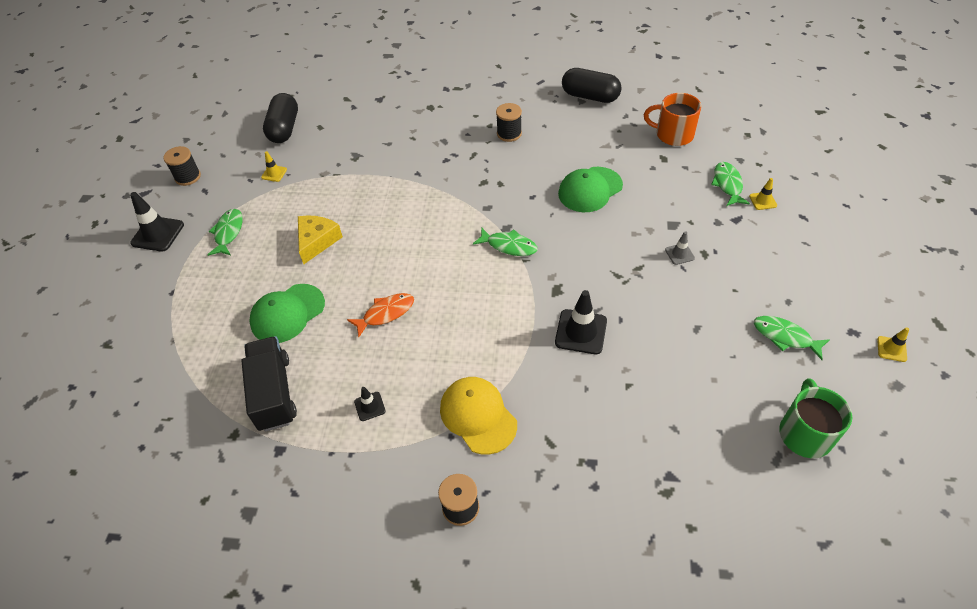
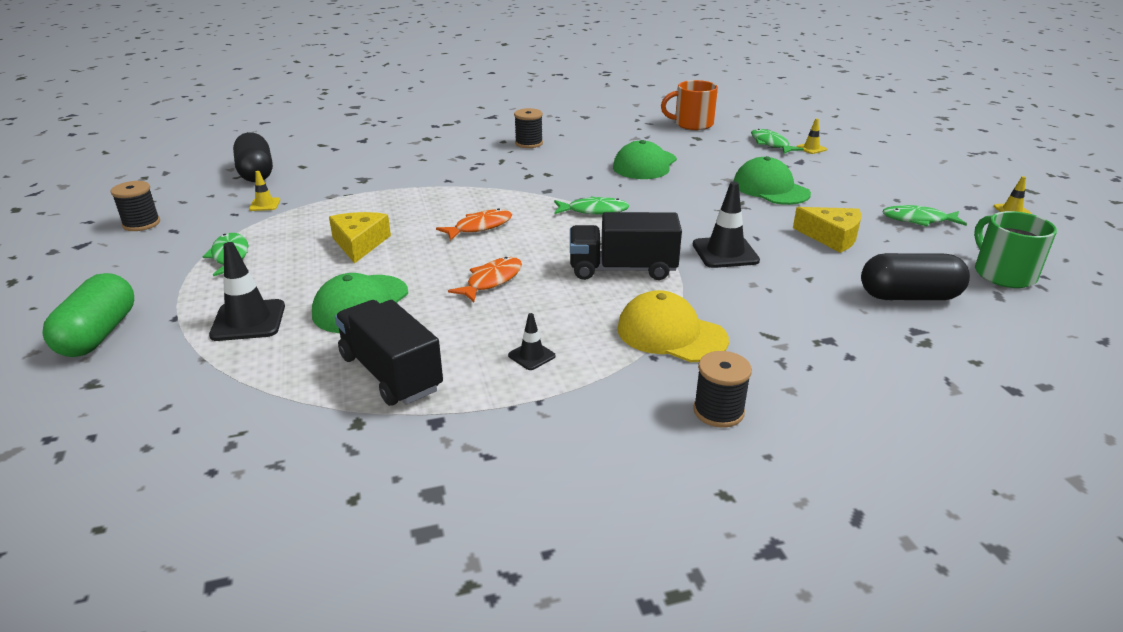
camera: 25 degrees left, 20 degrees down
(125, 296) = (98, 334): none -> green capsule
(158, 234) = (122, 274): black traffic cone -> black traffic cone (248, 321)
(410, 244) = (480, 227): none -> orange fish
(487, 329) = (622, 269): none -> black truck
(590, 96) = (591, 113): black capsule -> black capsule (909, 296)
(679, 254) = (770, 188): grey traffic cone -> green cap
(686, 338) = (831, 237): none -> yellow cheese

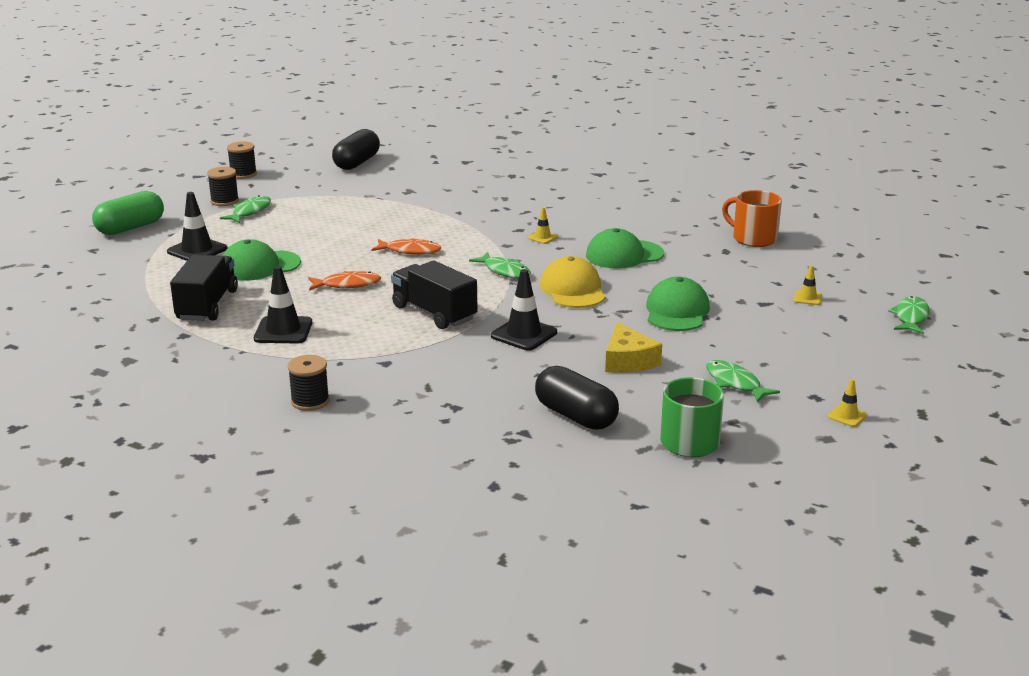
camera: 45 degrees right, 5 degrees down
(265, 204) = (322, 187): yellow traffic cone -> yellow traffic cone (542, 237)
(359, 244) = (324, 232): yellow cheese -> none
(529, 143) = (575, 206): black spool -> black spool (224, 201)
(531, 356) = (283, 331): black traffic cone -> black traffic cone, size x1.87
(671, 334) = (376, 358): yellow cap -> yellow cap (573, 289)
(771, 144) = (779, 280): green fish -> green fish (911, 317)

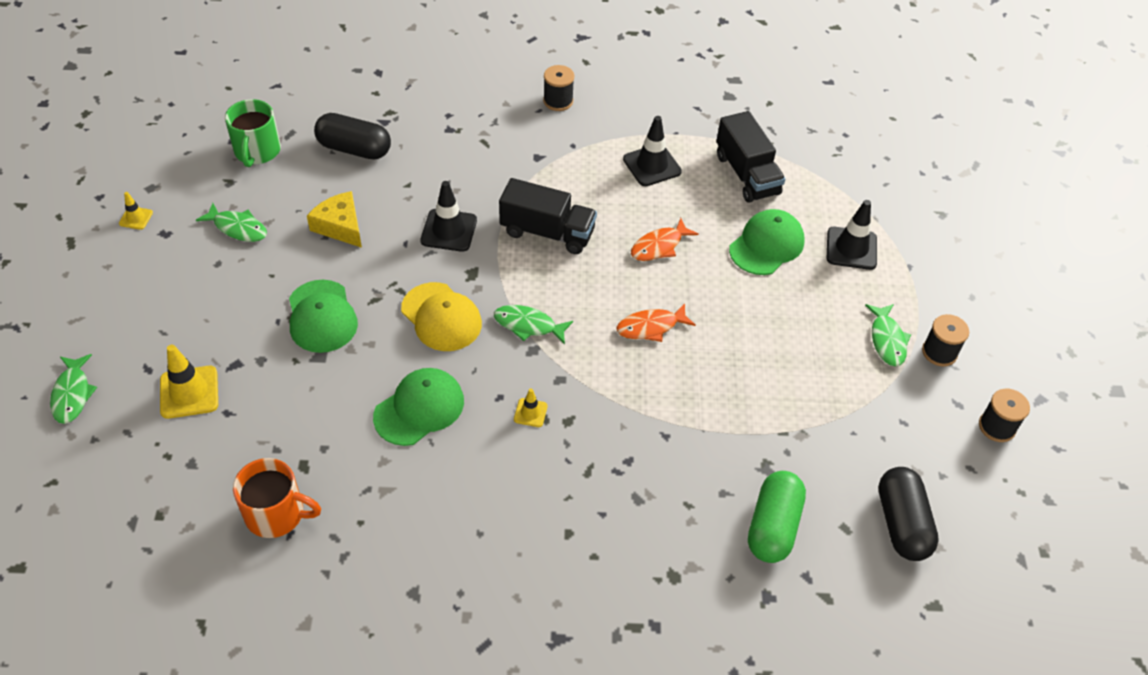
camera: 150 degrees right, 25 degrees up
(130, 228) = (960, 262): green capsule -> green capsule (773, 526)
(807, 298) = (189, 392): yellow traffic cone -> yellow traffic cone, size x1.87

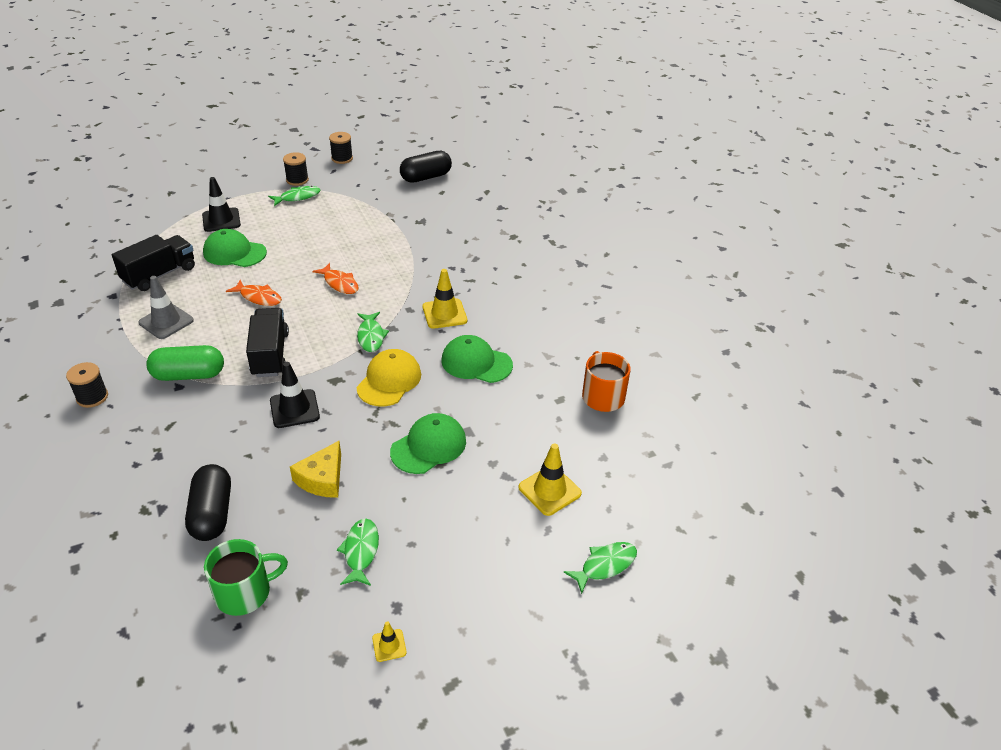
camera: 115 degrees left, 10 degrees down
(530, 413) = (444, 314): yellow traffic cone -> yellow traffic cone, size x1.87
(652, 165) = (166, 322): black traffic cone -> grey traffic cone
(773, 526) = (458, 212): green capsule -> green capsule (189, 375)

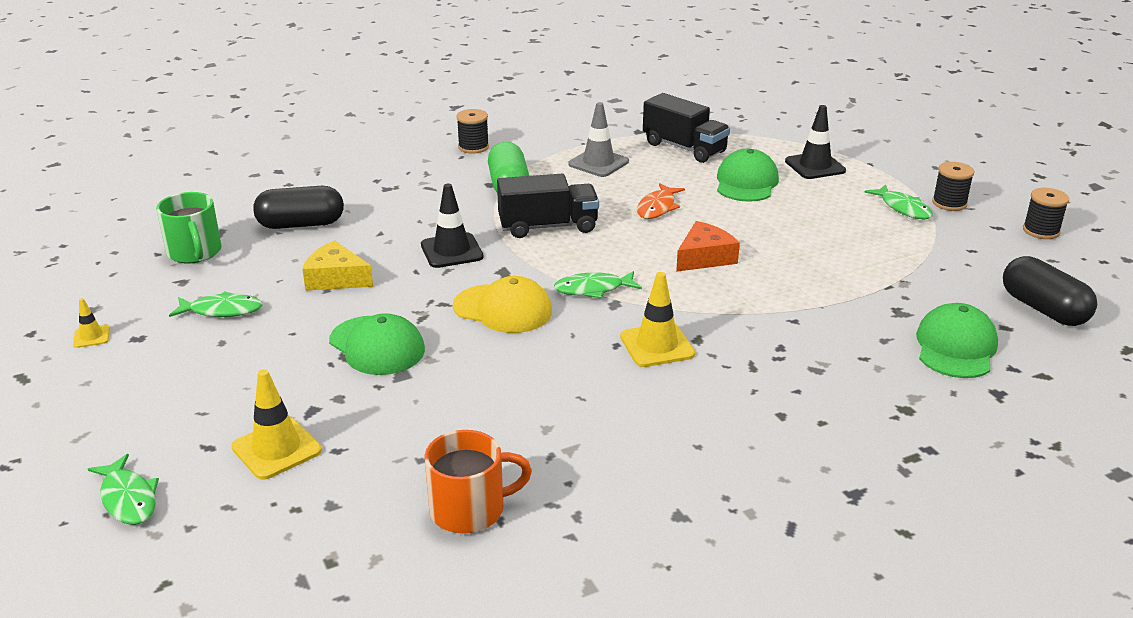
camera: 90 degrees right, 10 degrees down
(339, 283) = (705, 257): orange fish -> orange cheese
(476, 363) = (545, 378): green cap -> green cap (955, 347)

